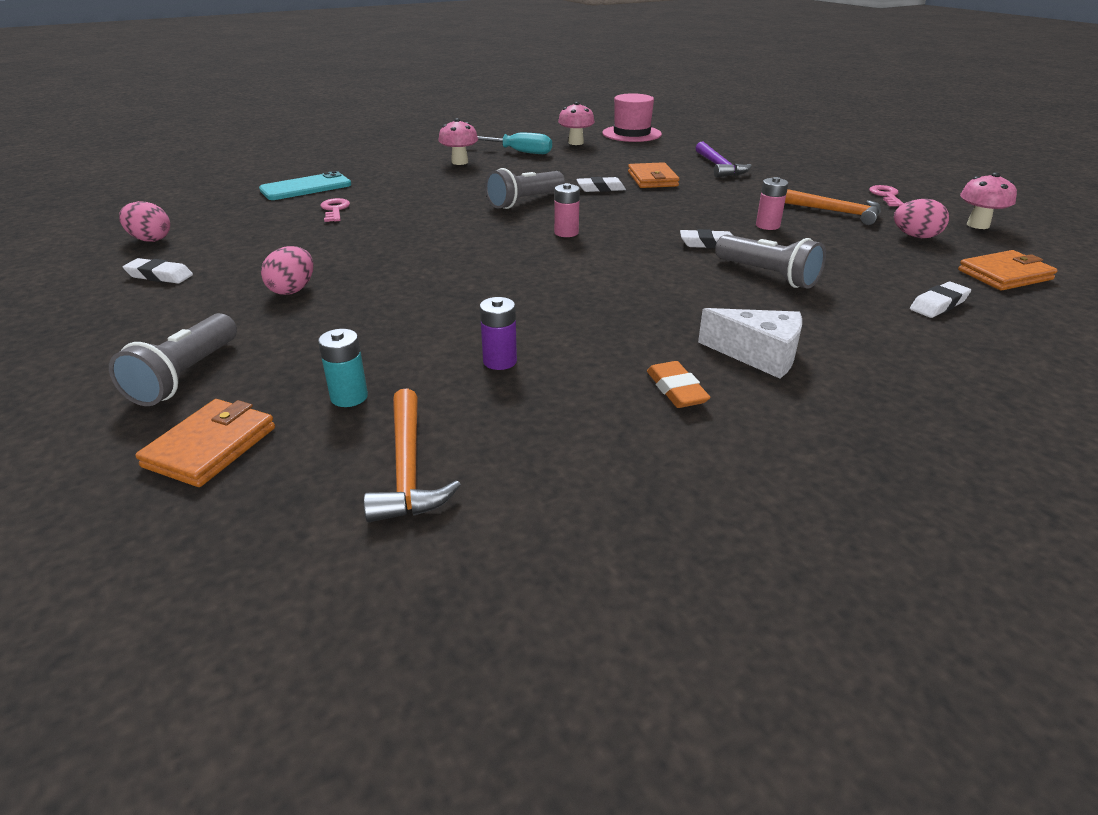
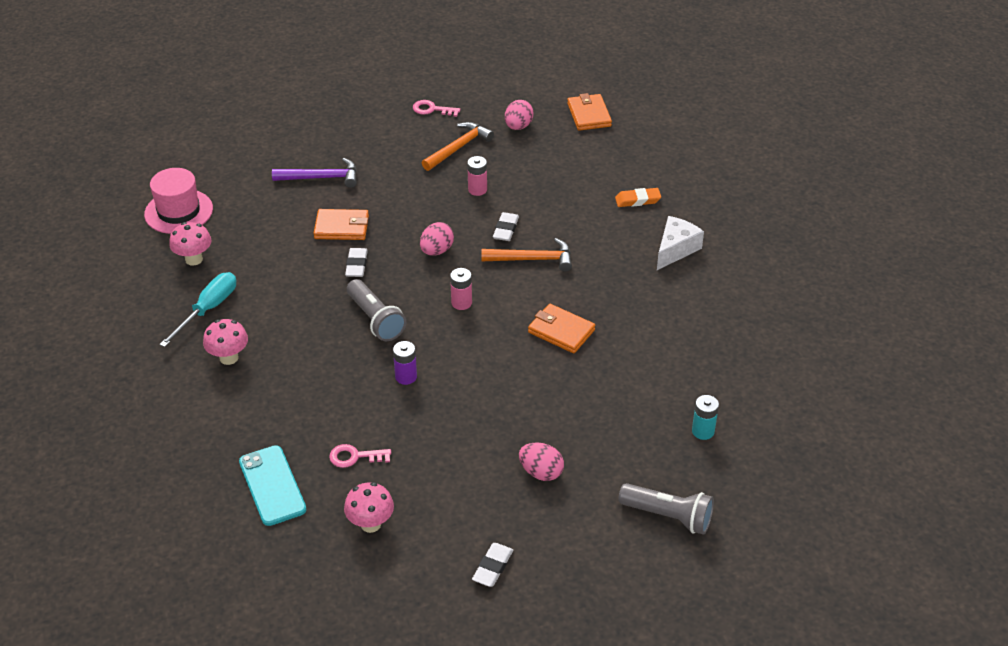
camera: 80 degrees left, 10 degrees up
(150, 239) = (399, 594): pink egg -> pink egg (437, 251)
(210, 447) = (750, 490): orange wallet -> orange wallet (561, 331)
(408, 468) = (774, 405): orange hammer -> orange hammer (533, 259)
(500, 361) = (668, 361): purple battery -> purple battery (406, 377)
(676, 390) = (709, 291): orange eraser -> orange eraser (637, 200)
(768, 275) = (568, 215): grey flashlight -> none
(938, 304) = (624, 158): white eraser -> none
(978, 225) = (505, 90): pink mushroom -> pink mushroom (370, 524)

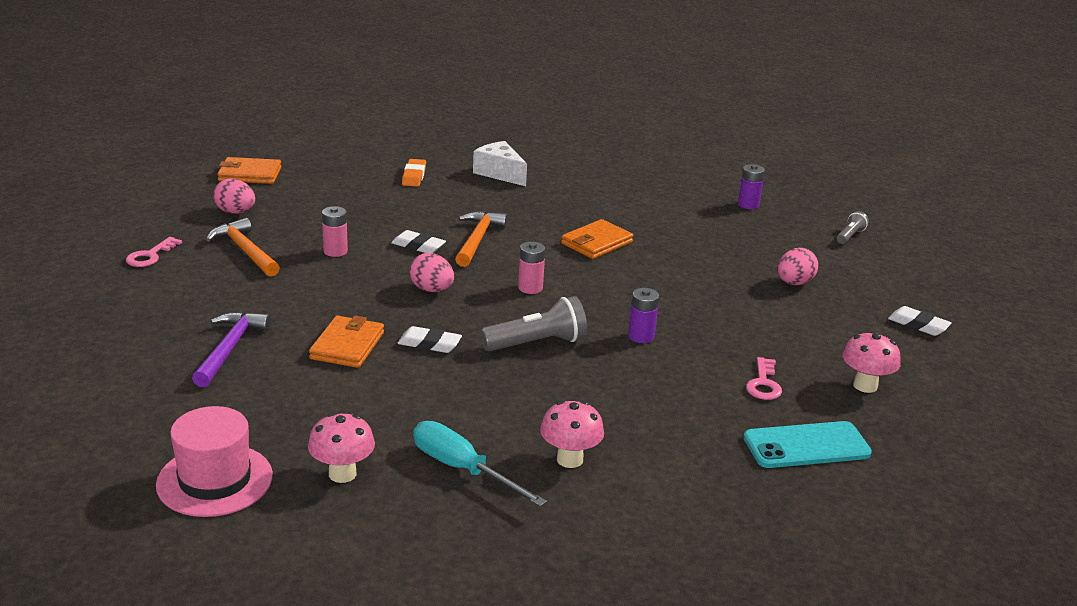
camera: 80 degrees left, 15 degrees down
(668, 516) = (850, 236): grey flashlight -> grey flashlight, size x0.54
(703, 431) = (748, 205): turquoise battery -> purple battery

